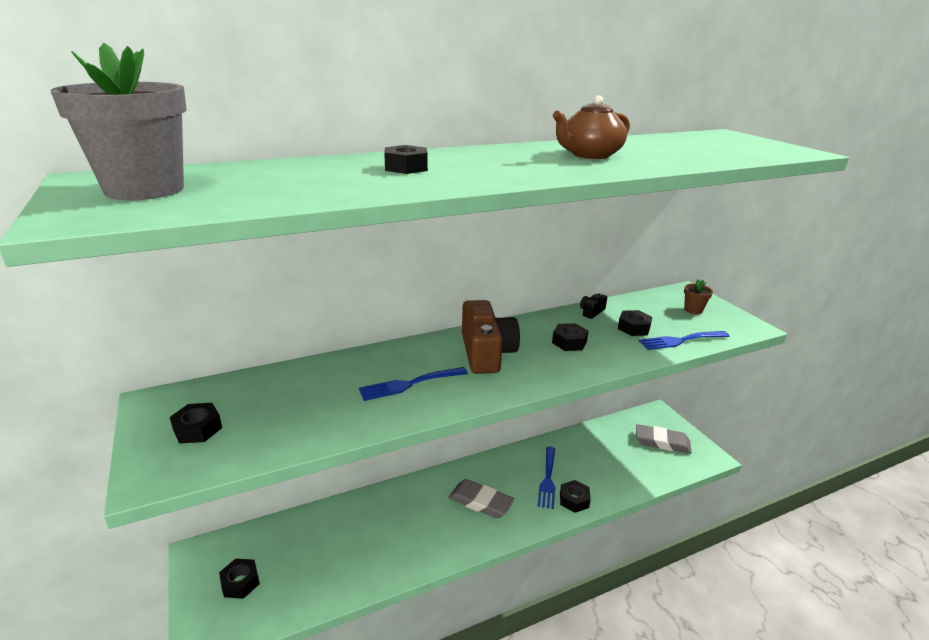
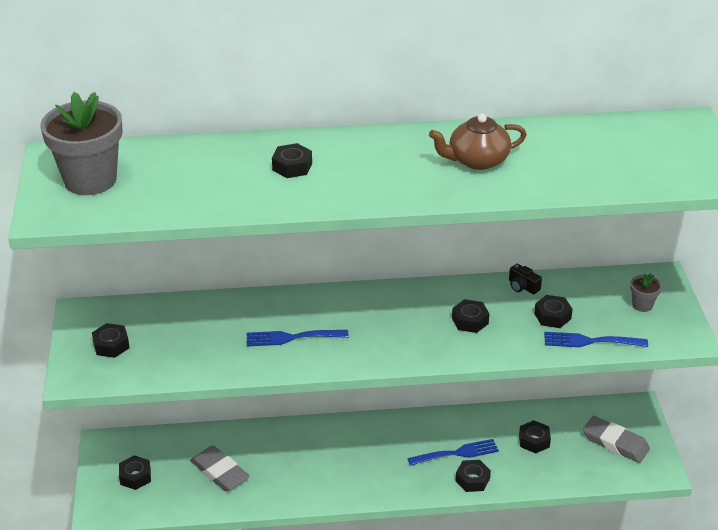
camera: 20 degrees right, 10 degrees up
(480, 502) = (375, 459): grey eraser -> grey eraser (219, 472)
(486, 353) = (379, 317): brown camera -> none
(548, 479) = (457, 453): blue fork -> blue fork turned 135 degrees counterclockwise
(591, 312) = (522, 286): black camera -> black camera turned 105 degrees counterclockwise
(602, 454) = (534, 441): none -> black nut
(693, 310) = (642, 305): brown flower pot -> grey flower pot

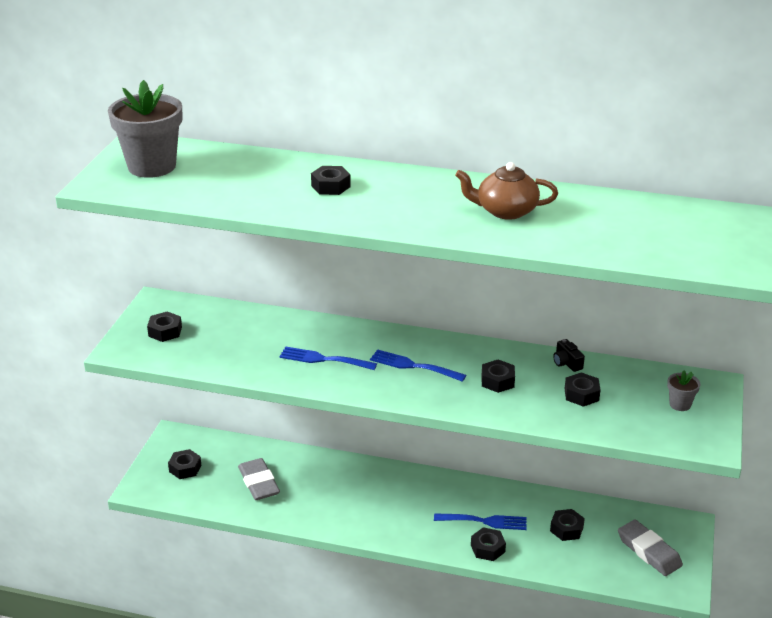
camera: 20 degrees right, 5 degrees down
(590, 341) = (606, 424): blue fork -> blue fork (413, 366)

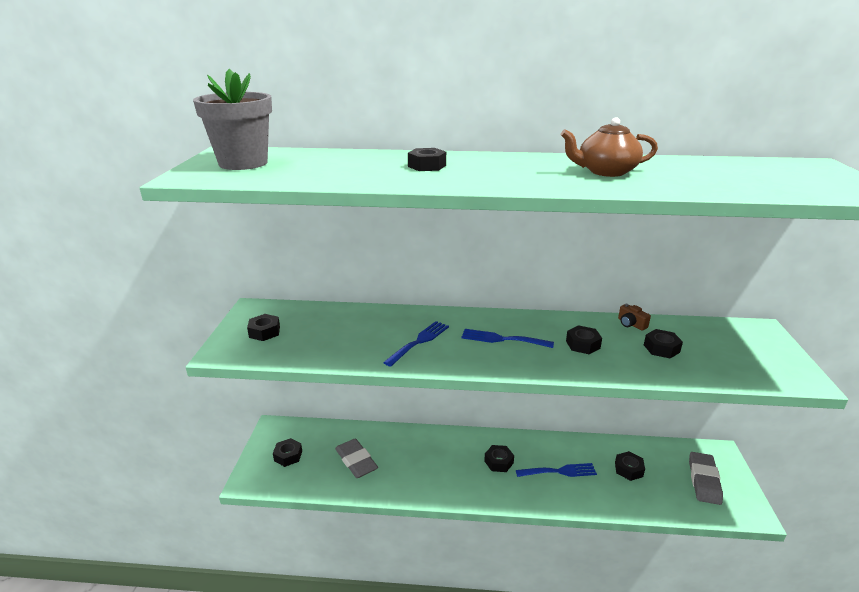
camera: 10 degrees left, 5 degrees down
(323, 359) = (419, 341): blue fork -> blue fork turned 120 degrees clockwise
(487, 548) = (572, 497): black nut -> black nut (498, 462)
(567, 363) = (631, 324): black camera -> brown camera
(649, 551) = (704, 480): grey eraser -> grey eraser turned 60 degrees clockwise
(680, 404) = (748, 348): grey flower pot -> none

